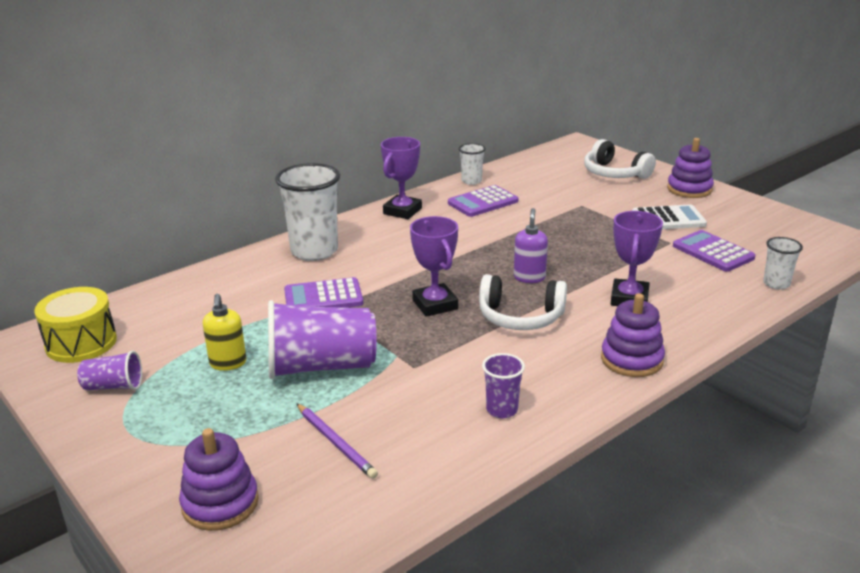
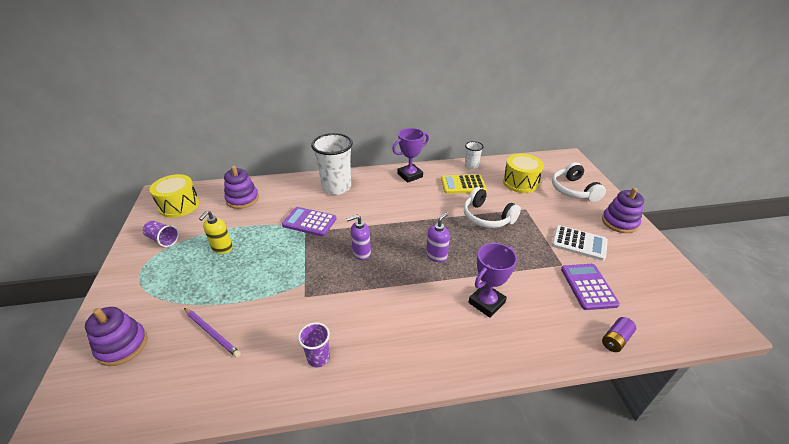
camera: 30 degrees right, 10 degrees up
(321, 367) = (260, 272): purple cup -> none
(336, 443) = (212, 333): purple pencil -> purple pencil turned 45 degrees counterclockwise
(435, 305) = (361, 253): purple trophy -> purple soap dispenser
(483, 202) = (463, 185): purple calculator -> yellow calculator
(520, 317) = (401, 285): white headphones -> white headphones (487, 217)
(548, 182) = (520, 182): none -> yellow drum
(631, 359) = (439, 358): purple stacking toy -> purple stacking toy (242, 199)
(776, 284) = (615, 339): white cup -> purple battery

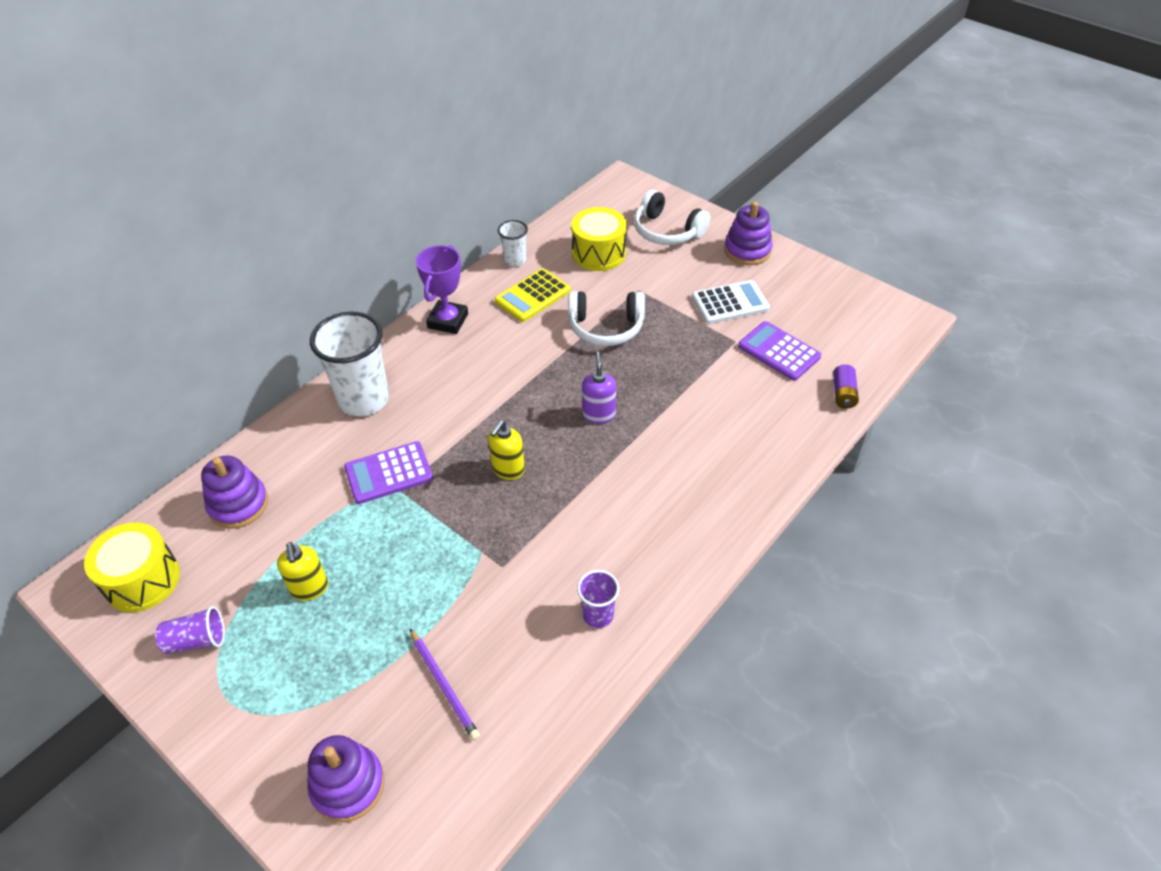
camera: 40 degrees left, 10 degrees up
(212, 333) = (444, 685): purple pencil -> purple pencil turned 60 degrees clockwise
(361, 253) = (508, 469): purple soap dispenser -> yellow soap dispenser
(486, 302) = (702, 435): purple trophy -> none

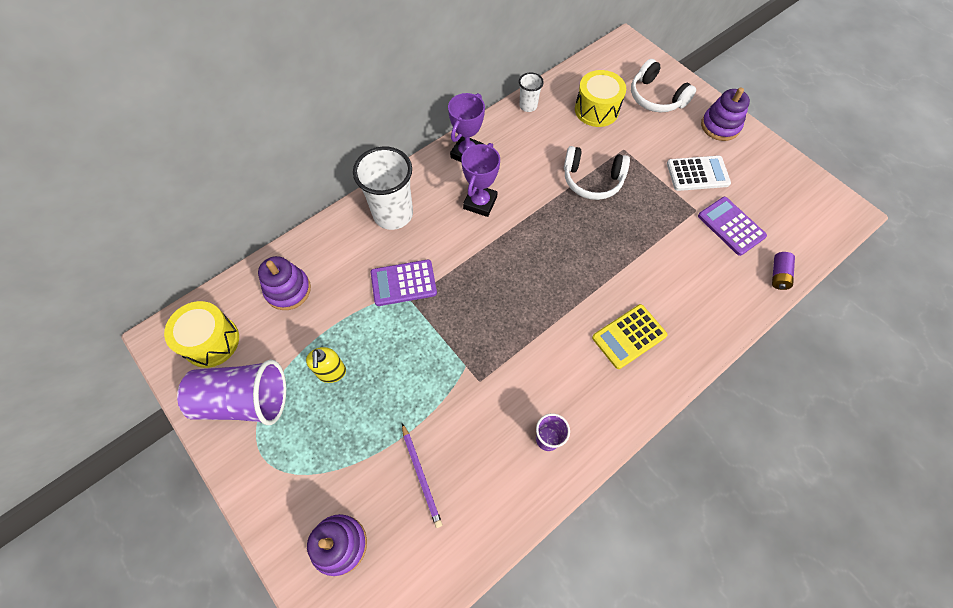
camera: 10 degrees right, 15 degrees up
(196, 640) = (244, 400): purple cup -> purple cup, size x2.00
(472, 371) = (480, 203): none -> purple trophy
(508, 469) = (496, 296): yellow soap dispenser -> none
(533, 296) = (537, 141): yellow calculator -> yellow calculator (629, 336)
(598, 414) = (574, 259): purple soap dispenser -> none

